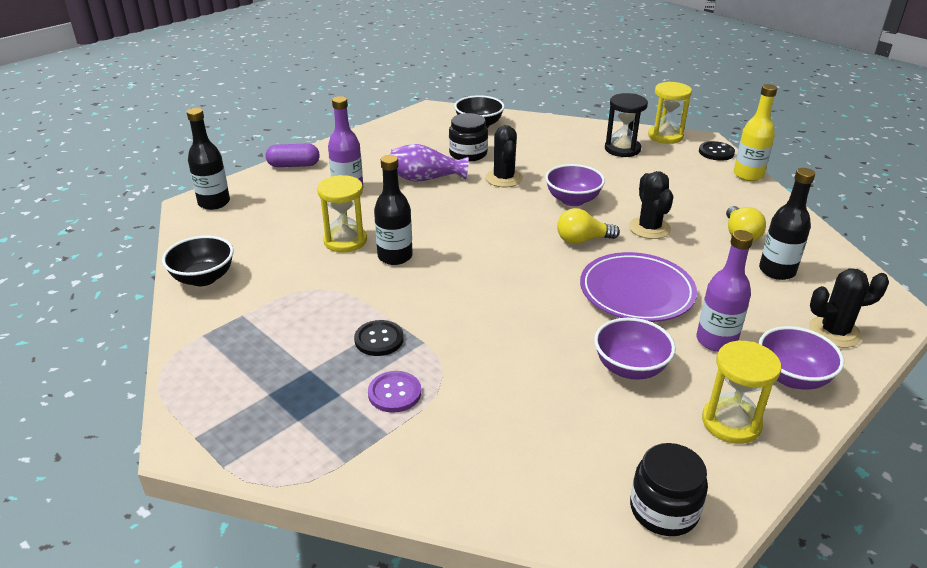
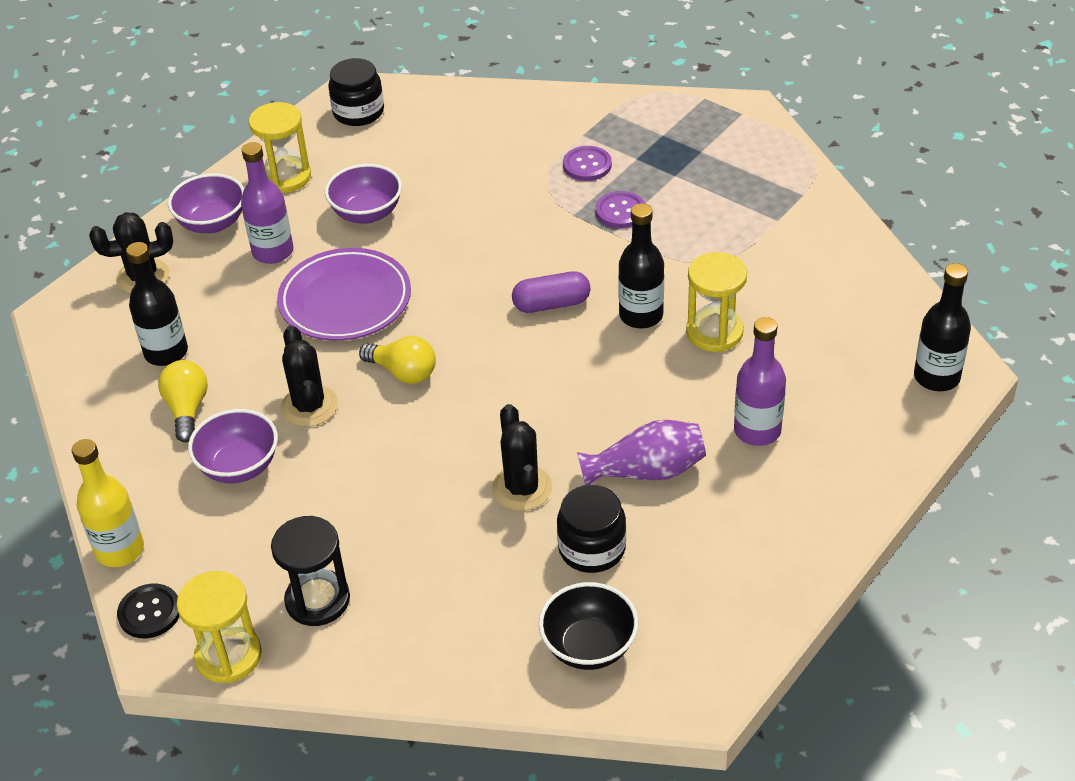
camera: 175 degrees right, 10 degrees up
(203, 278) = (853, 257): black bowl -> none
(294, 165) = (873, 477): purple capsule -> purple capsule (551, 304)
(379, 339) = (620, 211): black button -> purple button
(572, 200) = (413, 450): purple bowl -> purple bowl (239, 466)
(582, 240) = (403, 372): yellow light bulb -> yellow light bulb turned 45 degrees clockwise

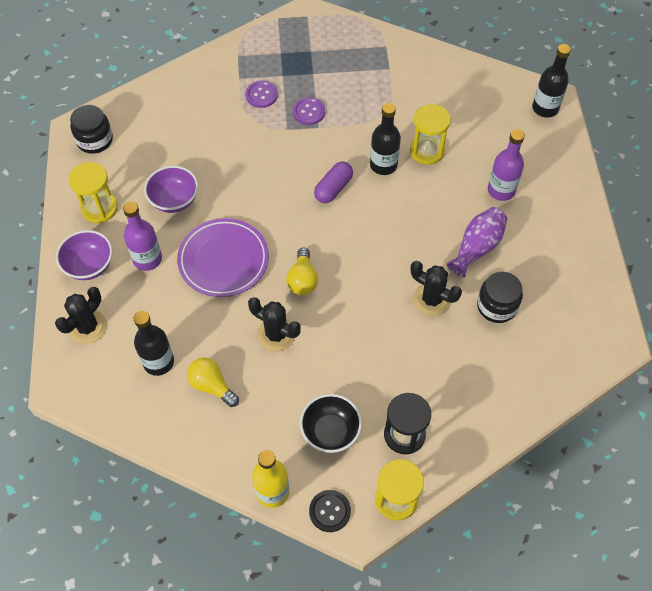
camera: 45 degrees left, 15 degrees up
(239, 466) = (279, 396): purple bowl -> none
(403, 372) = (302, 280): yellow light bulb -> yellow light bulb turned 105 degrees clockwise
(589, 647) = (549, 356): black bowl -> black bowl (330, 431)

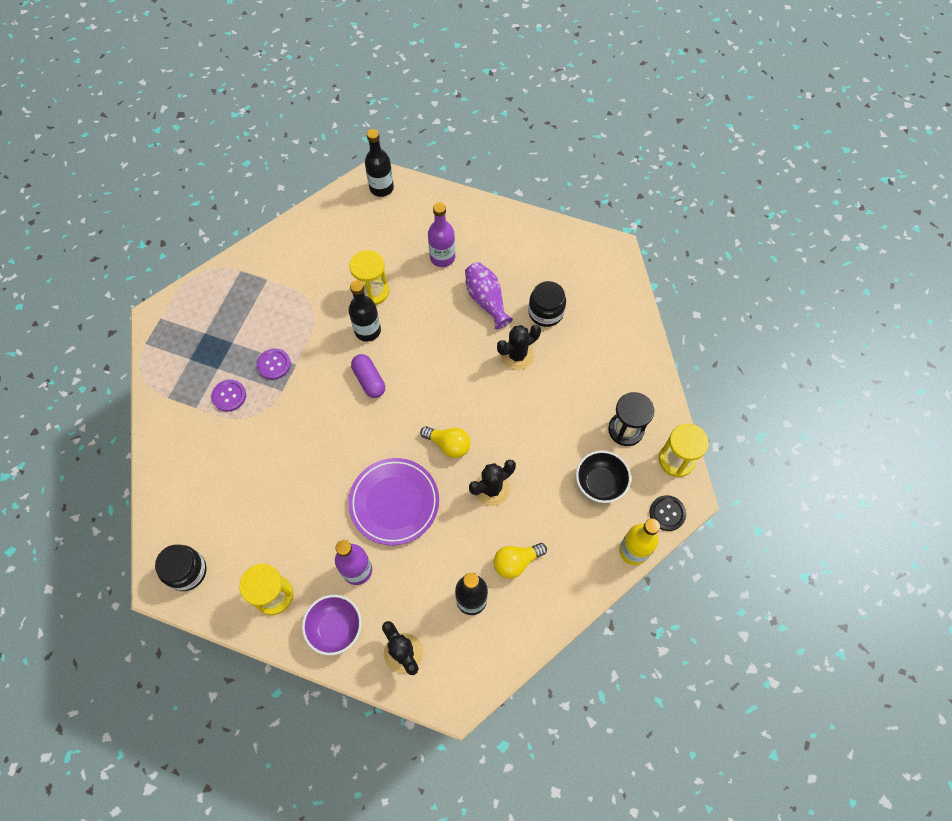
camera: 65 degrees left, 5 degrees up
(174, 200) = (304, 521): purple bowl -> none

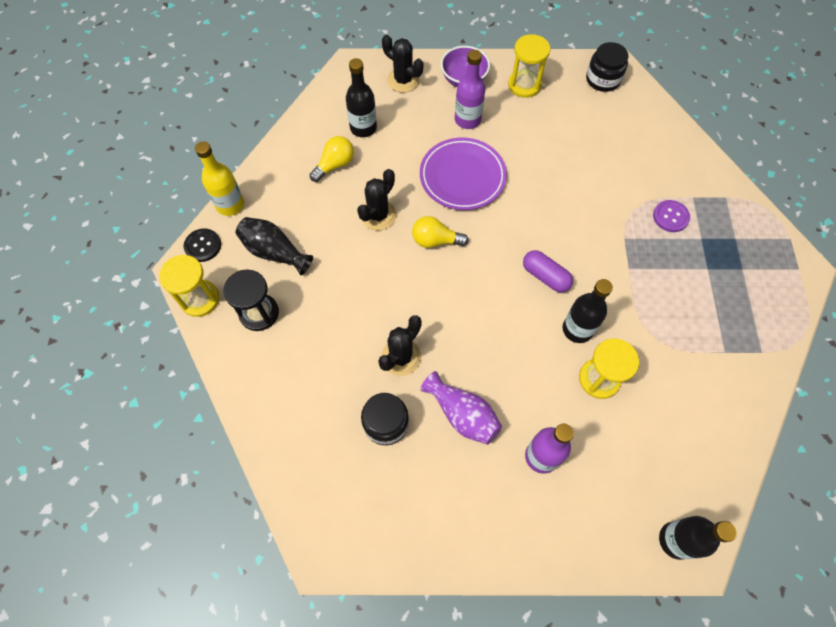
camera: 160 degrees right, 0 degrees up
(274, 364) = (650, 260): purple button -> none
(600, 483) = (274, 252): black bowl -> black vase

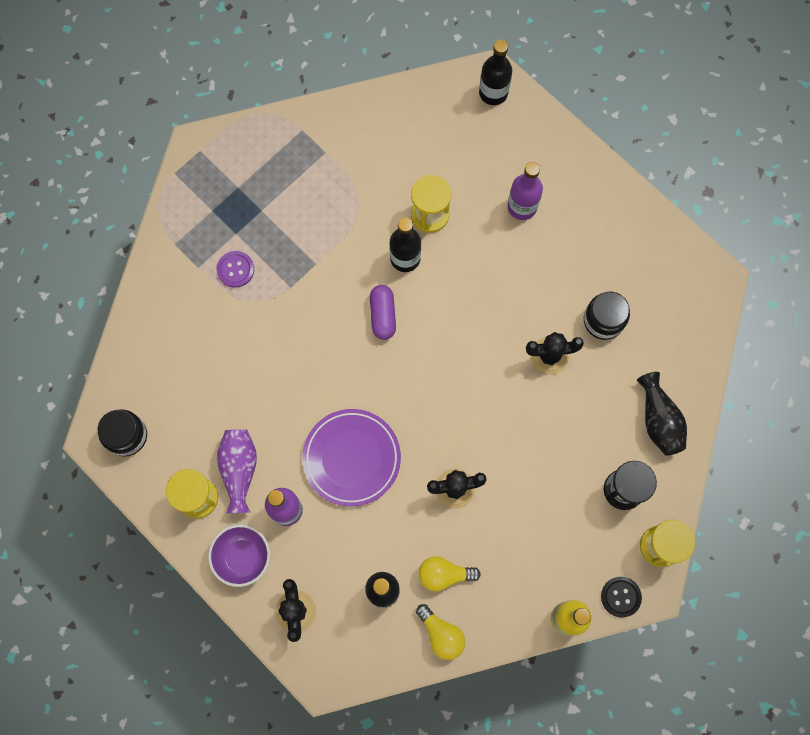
camera: 135 degrees left, 10 degrees up
(274, 252) = (567, 534): black vase -> black vase (658, 420)
(435, 240) = (432, 422): yellow light bulb -> yellow light bulb (441, 634)
(462, 414) = (546, 278): purple vase -> purple vase (239, 470)

